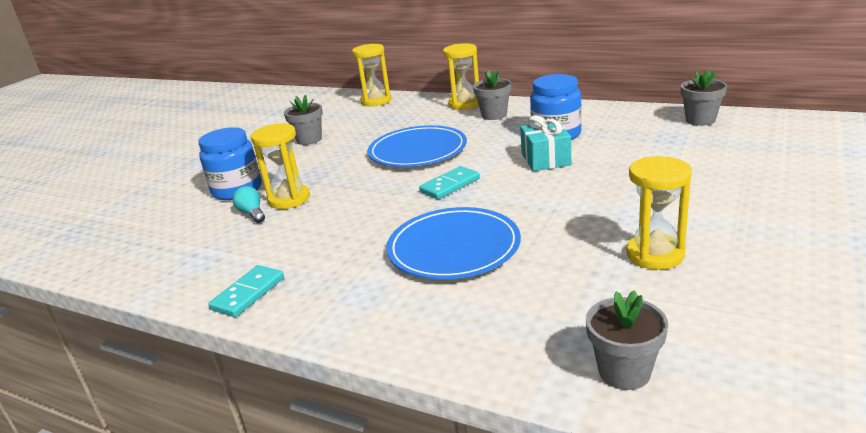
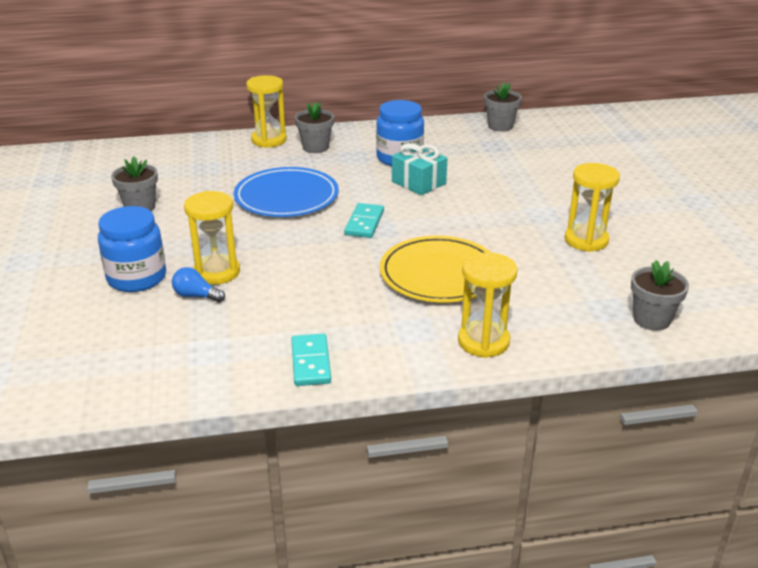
camera: 40 degrees left, 5 degrees up
(252, 213) = (196, 296): turquoise light bulb -> blue light bulb
(376, 101) = (157, 150): yellow hourglass -> yellow hourglass (483, 341)
(454, 248) = (439, 274): blue plate -> yellow plate

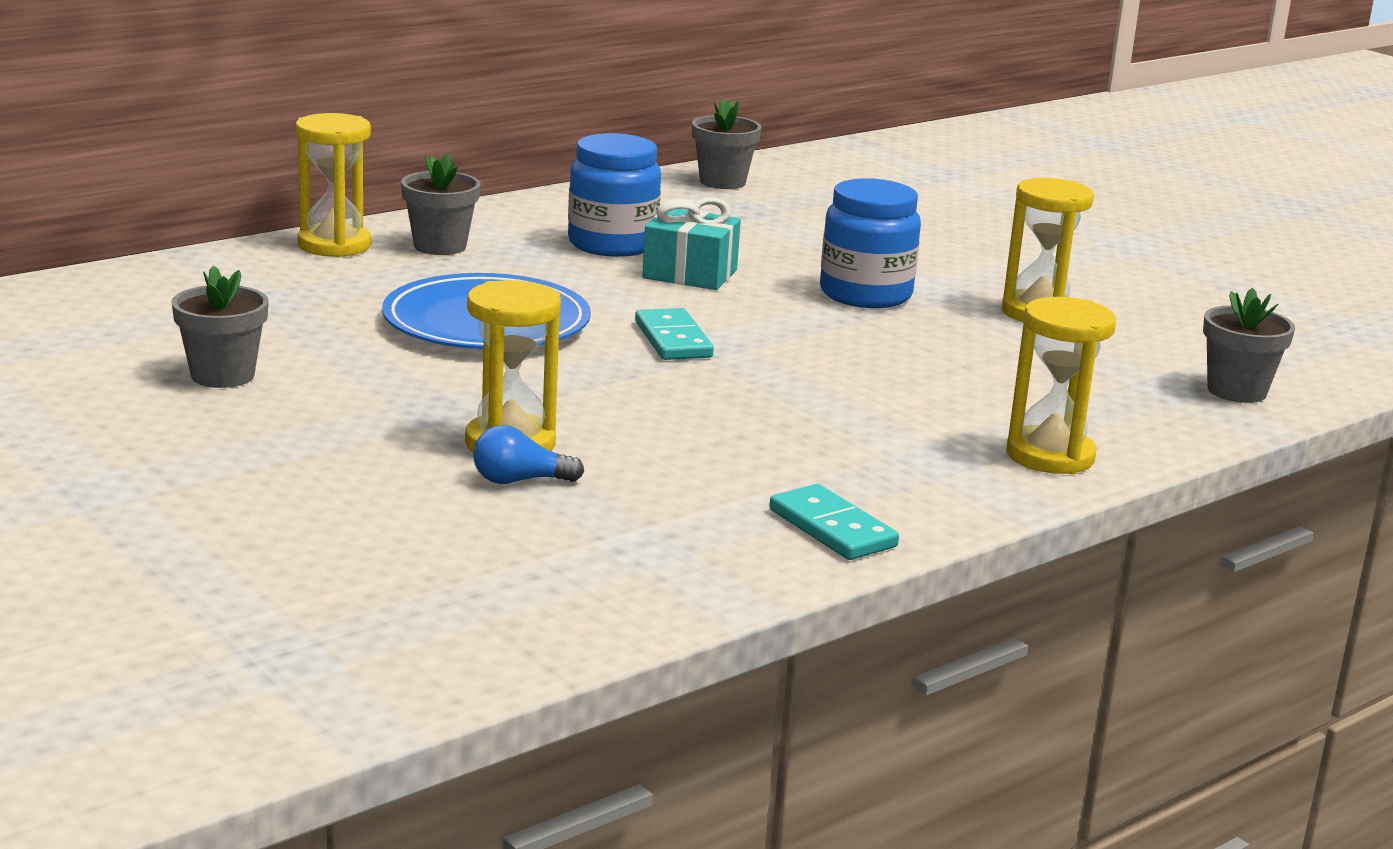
camera: 30 degrees left, 10 degrees down
(137, 278) = (371, 475): blue jar -> blue jar (865, 294)
(439, 274) = (881, 387): yellow plate -> none

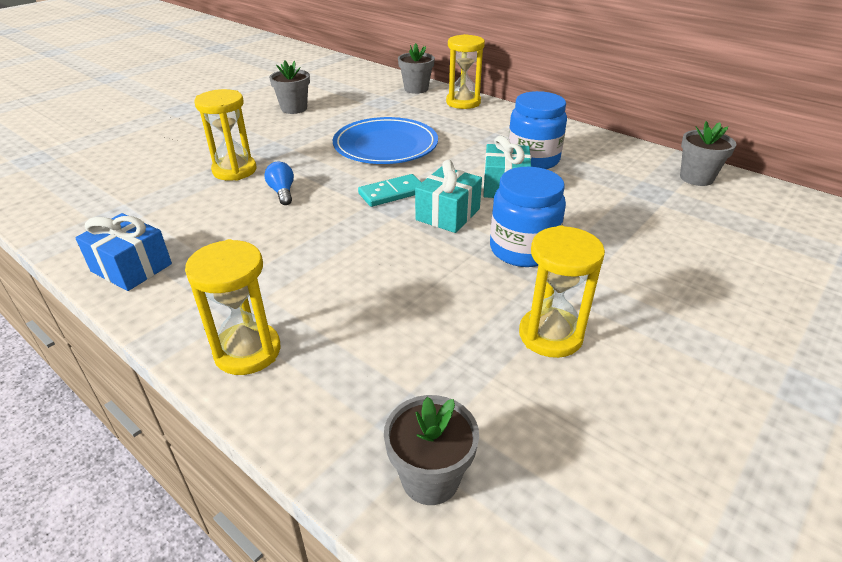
camera: 80 degrees right, 15 degrees up
(440, 246) = (484, 122): grey flower pot -> grey flower pot (416, 89)
(520, 481) = (192, 178): blue light bulb -> blue light bulb (282, 192)
(757, 317) = (448, 214): none -> turquoise gift
(832, 528) = (131, 267): turquoise domino -> blue gift

